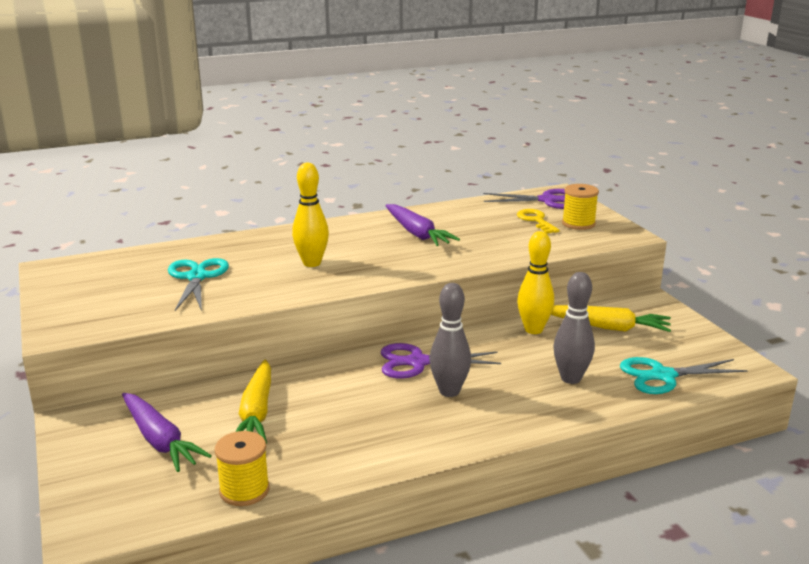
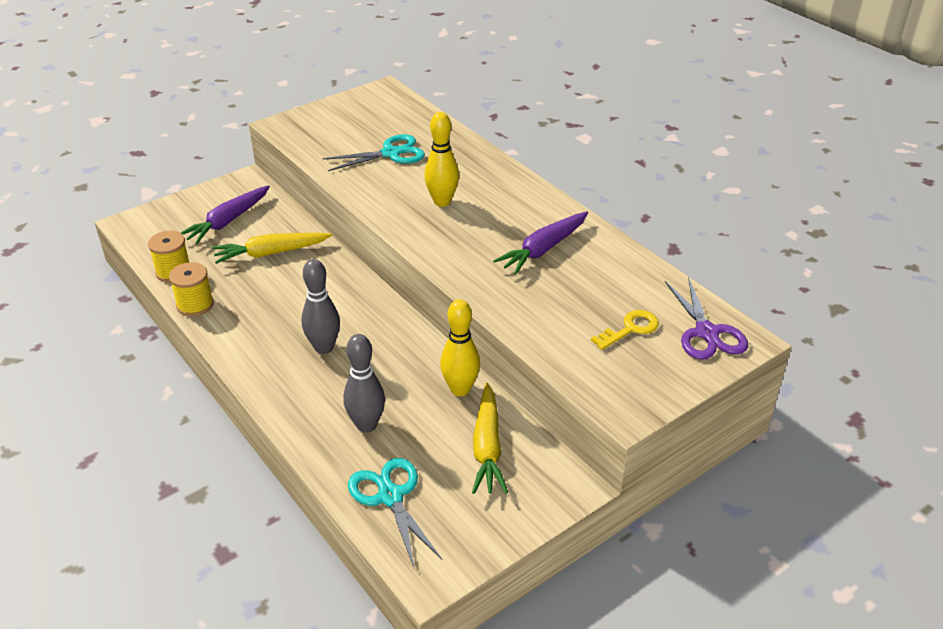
camera: 75 degrees right, 15 degrees up
(417, 362) = (369, 321): purple scissors -> none
(578, 224) = (640, 365): yellow spool -> yellow spool (195, 305)

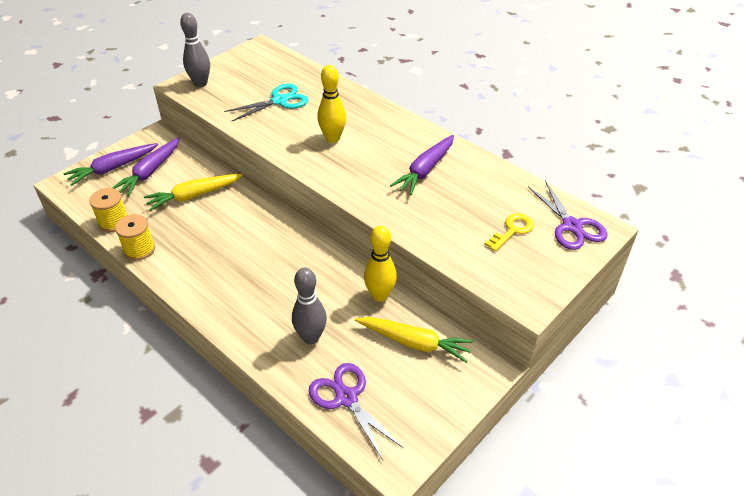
camera: 10 degrees left, 5 degrees up
(186, 213) = (113, 168): none -> purple carrot
(324, 348) = (258, 274): grey bowling pin -> grey bowling pin (200, 83)
(390, 496) = (346, 398): turquoise scissors -> purple scissors
(487, 447) = (414, 343): yellow carrot -> yellow carrot turned 60 degrees counterclockwise

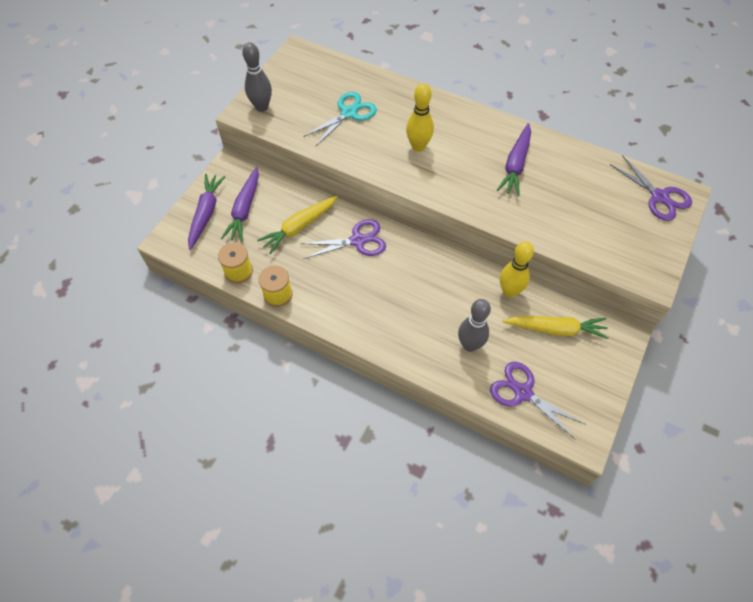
camera: 15 degrees left, 15 degrees up
(113, 168) = (206, 213): purple carrot -> purple carrot turned 150 degrees clockwise
(244, 218) = (358, 241): none -> purple scissors
(512, 230) = (613, 212): yellow key -> none

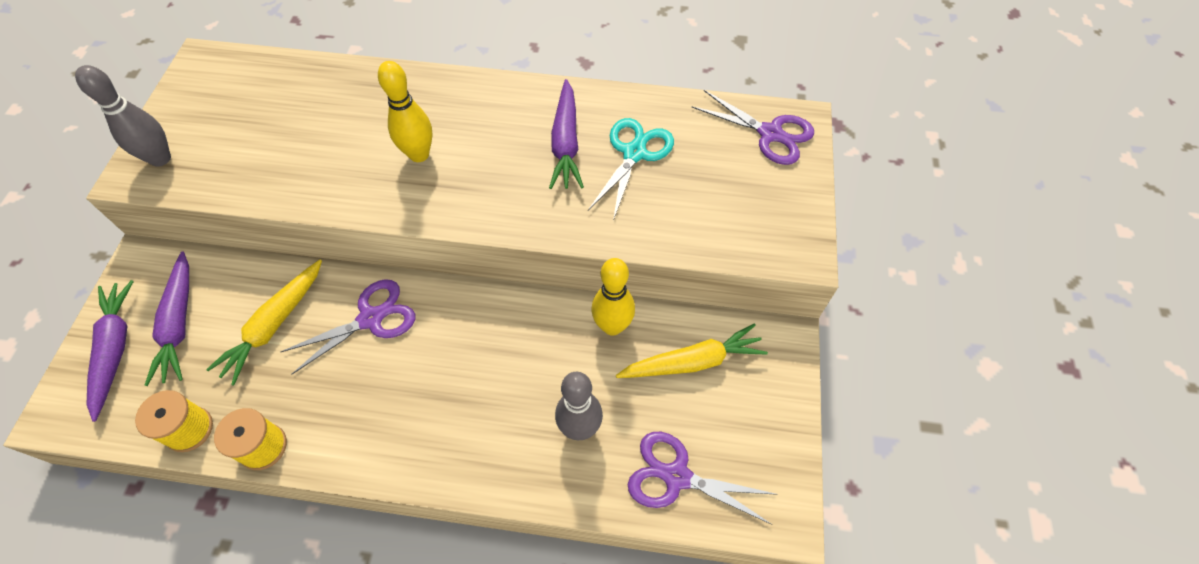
camera: 20 degrees left, 0 degrees up
(349, 113) = (302, 132): turquoise scissors -> turquoise scissors (634, 153)

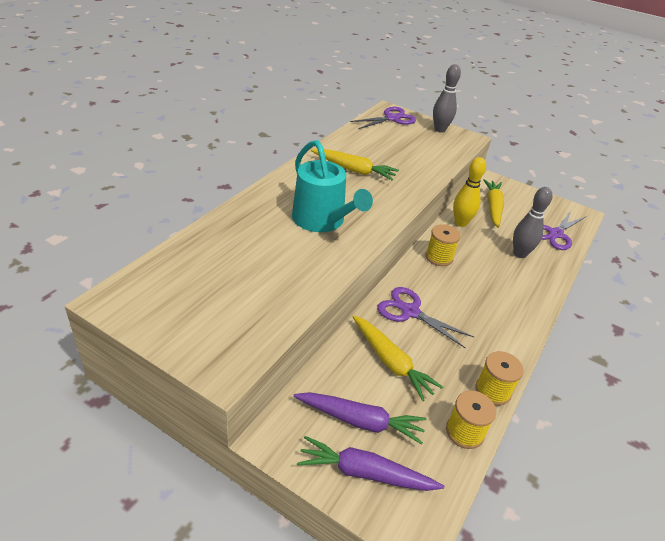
camera: 70 degrees left, 20 degrees down
(160, 158) = (218, 348): grey bowling pin -> grey bowling pin (440, 130)
(371, 319) = (410, 312): purple scissors -> purple scissors turned 45 degrees counterclockwise
(419, 154) = (322, 220): yellow bowling pin -> turquoise watering can
(505, 320) = (439, 257): none -> yellow spool
(566, 143) = (354, 170): purple carrot -> yellow carrot
(634, 153) = (377, 154): turquoise scissors -> none

